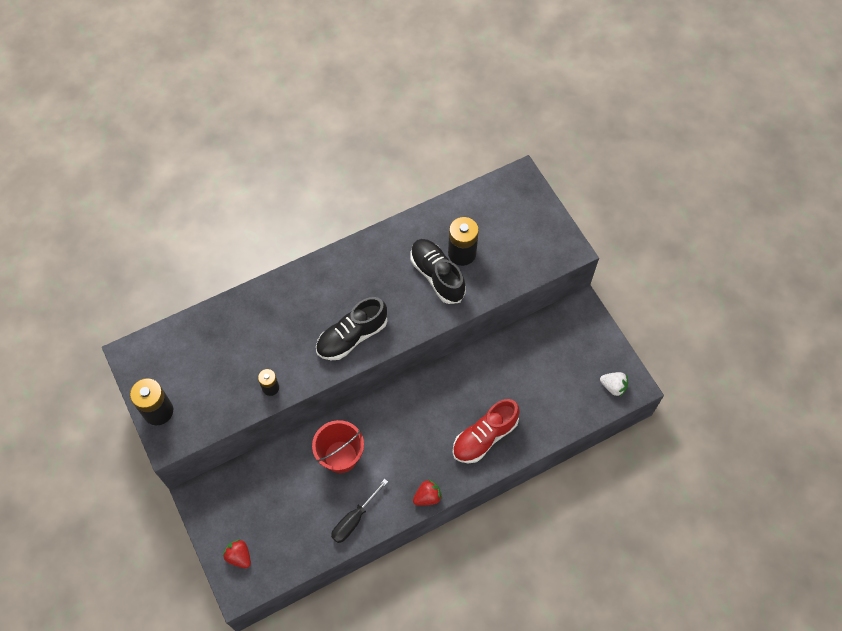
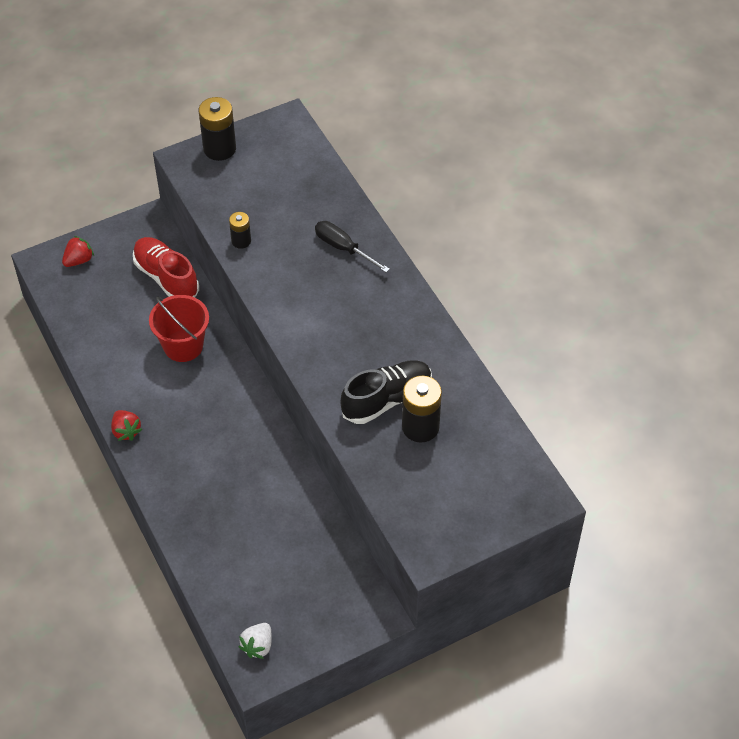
camera: 90 degrees right, 10 degrees down
(352, 336) = (303, 314): black shoe -> none
(354, 519) = (107, 360): black screwdriver -> black screwdriver (343, 248)
(484, 437) = (197, 492): red shoe -> red shoe (166, 277)

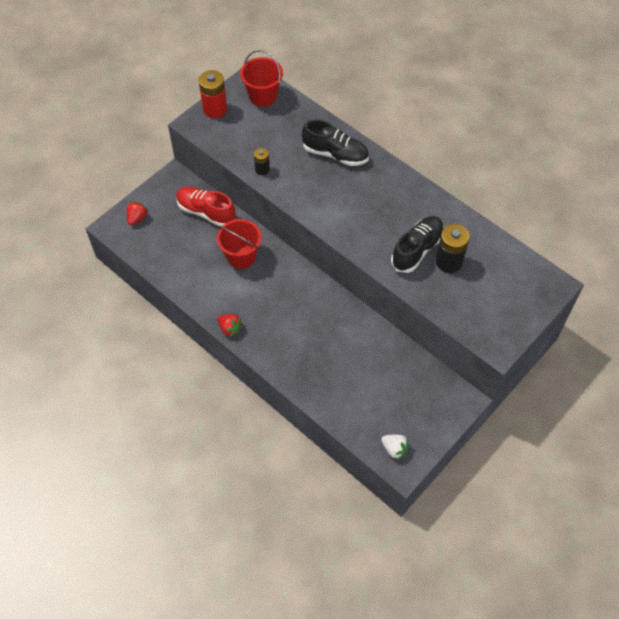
camera: 20 degrees left, 5 degrees up
(219, 149) = (215, 109): black battery -> red battery
(258, 646) = (394, 449): white strawberry -> white strawberry turned 60 degrees counterclockwise
(288, 148) = (263, 96): none -> red bucket
(343, 248) = (335, 154): black screwdriver -> black shoe

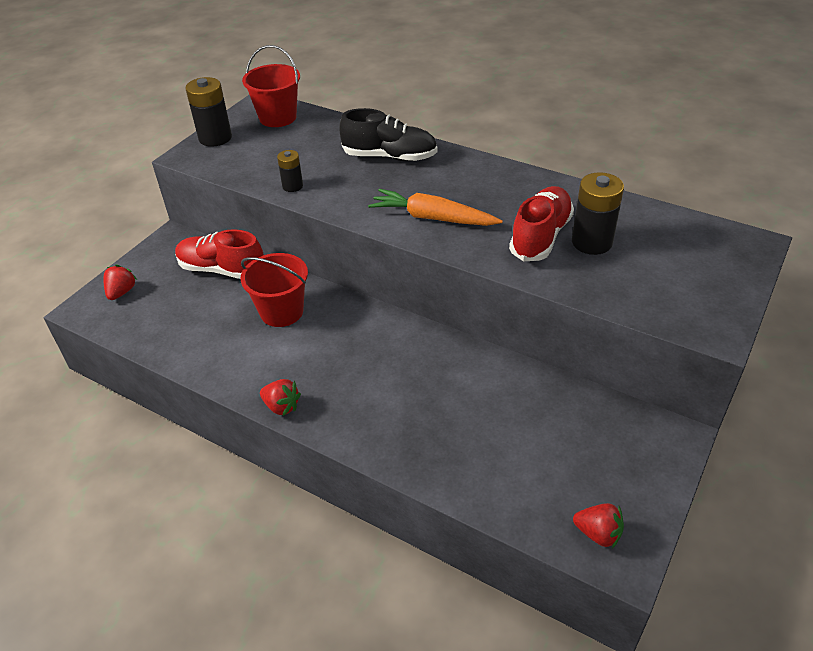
camera: 10 degrees left, 15 degrees down
(215, 109) = (215, 138): red battery -> black battery
(350, 219) = (433, 218): none -> orange carrot
(394, 449) = (598, 533): white strawberry -> red strawberry
(417, 250) = (540, 236): black shoe -> red shoe

